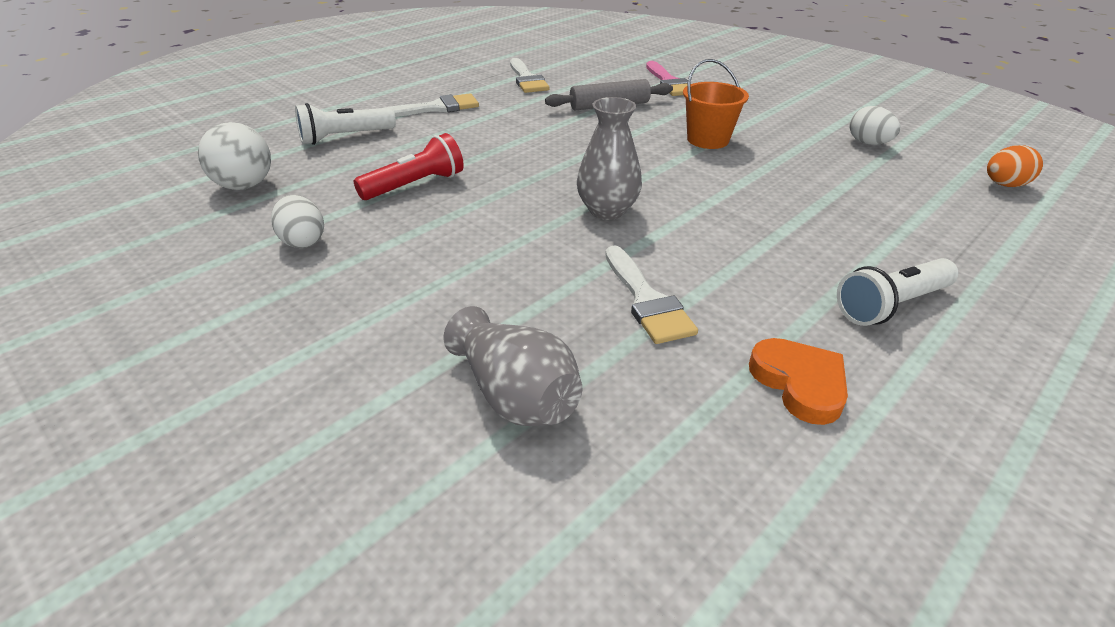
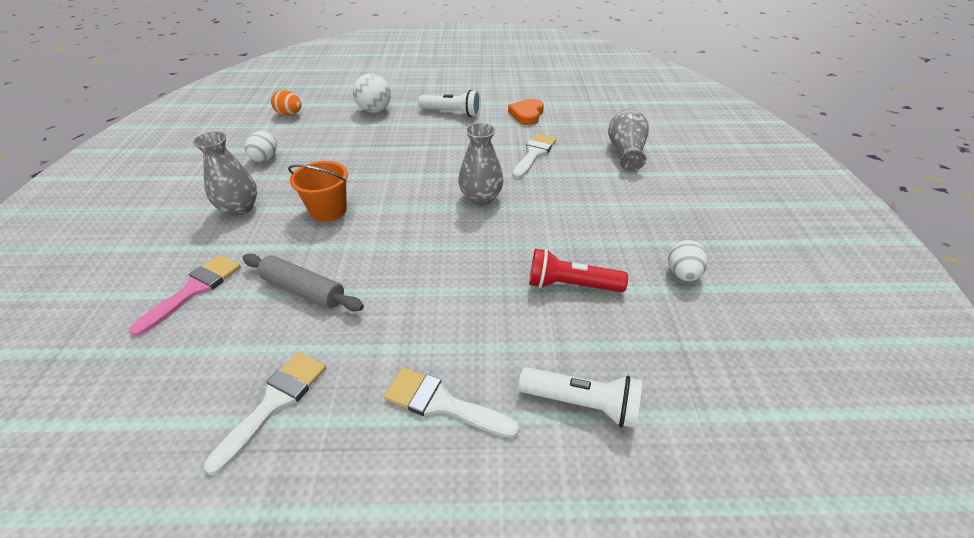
camera: 135 degrees left, 5 degrees up
(244, 186) = (715, 372): white ball -> white ball (375, 110)
(767, 113) = (239, 208): none -> grey vase

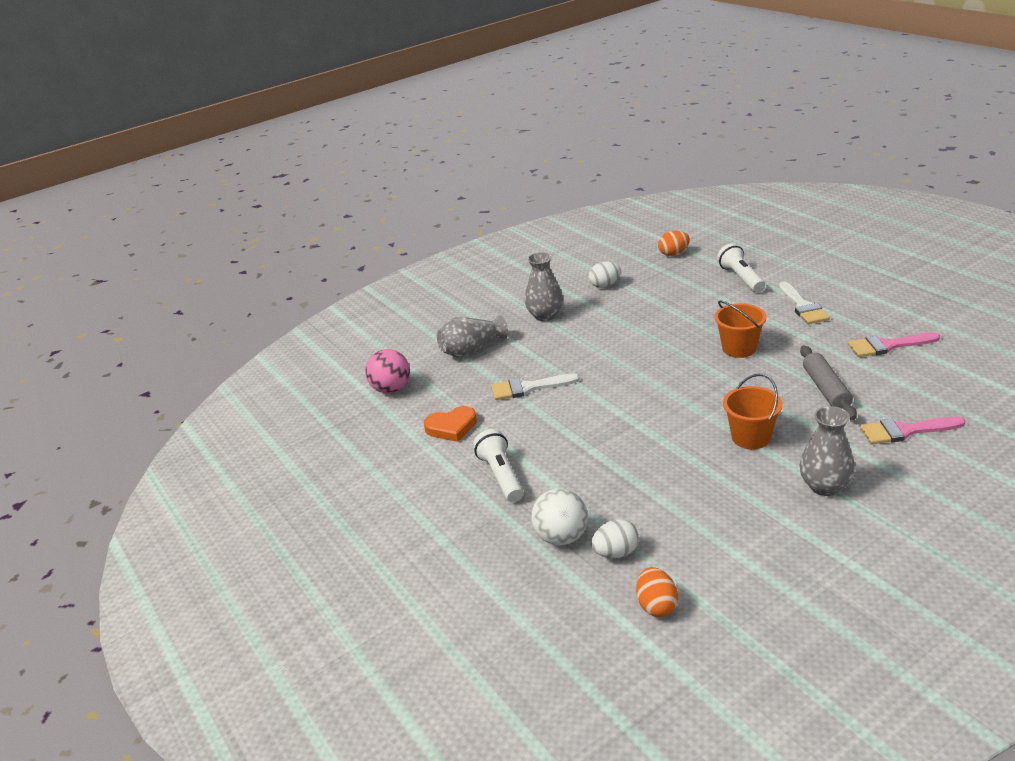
camera: 120 degrees left, 10 degrees down
(266, 158) = (751, 539): white egg -> white egg (616, 553)
(275, 402) = (887, 346): white brush -> pink brush
(436, 284) = (739, 348): none -> orange bucket
(481, 198) = (628, 379): grey vase -> grey vase (545, 315)
(571, 285) = (667, 310): red flashlight -> none
(605, 110) = (391, 389): none -> pink ball
(732, 389) = (673, 253): none -> orange egg

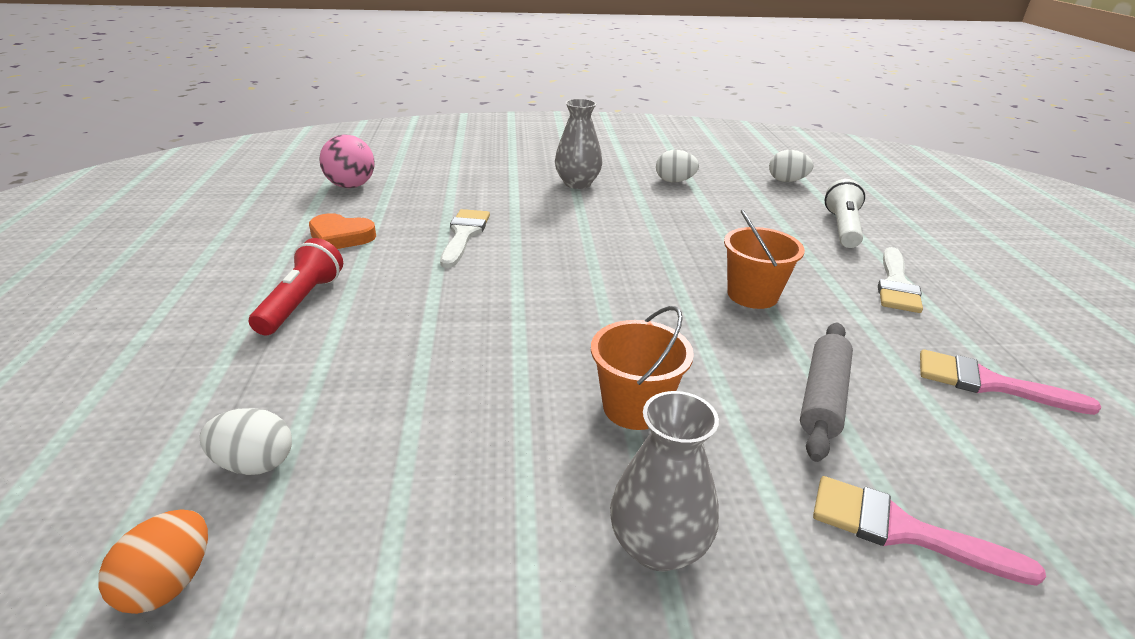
camera: 25 degrees right, 0 degrees up
(472, 350) = (467, 184): grey vase -> none
(501, 476) = (302, 302): white flashlight -> red flashlight
(528, 388) = (464, 235): white brush -> white brush turned 75 degrees clockwise
(561, 537) = (238, 403): white ball -> none
(673, 253) = (786, 181): orange egg -> white egg

